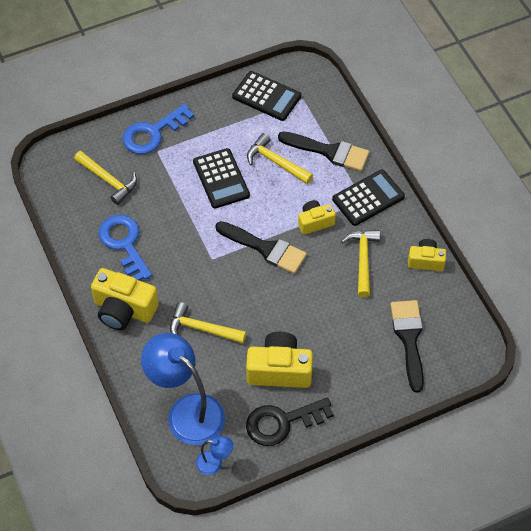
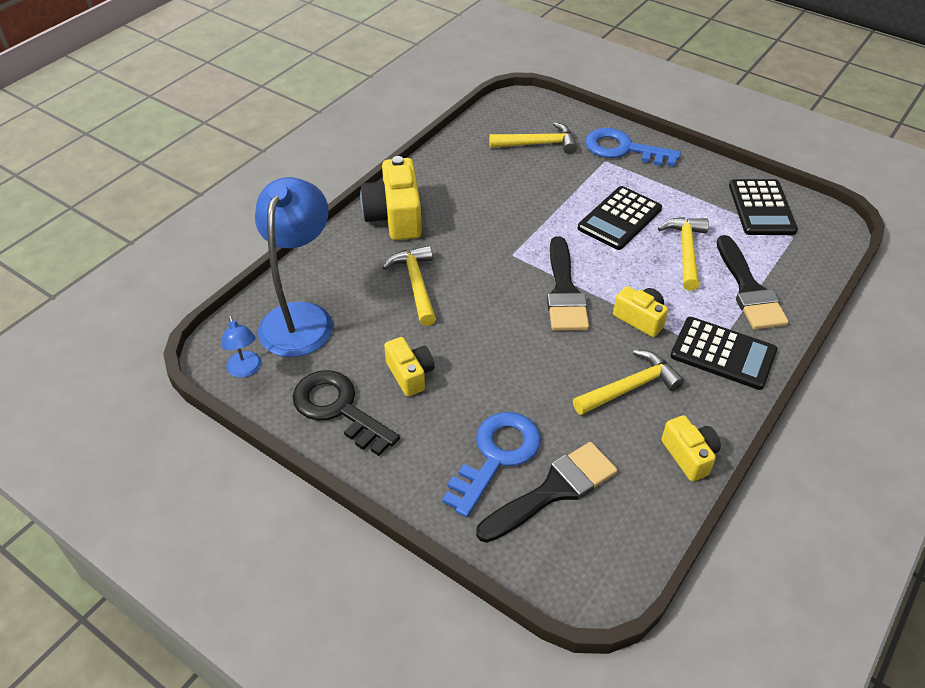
camera: 60 degrees right, 10 degrees down
(108, 180) = (538, 144): yellow hammer -> yellow hammer turned 105 degrees counterclockwise
(124, 244) = (474, 185): blue key -> blue key (496, 456)
(279, 370) = (410, 374): yellow camera -> yellow camera, size x0.59

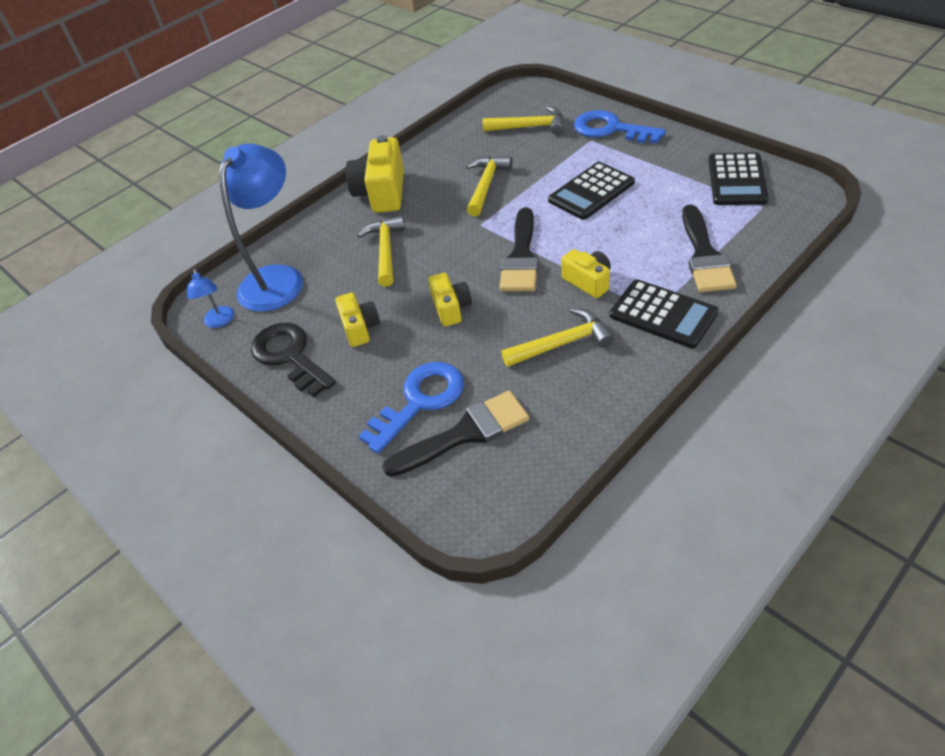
camera: 15 degrees right, 0 degrees up
(686, 251) = (649, 221): yellow hammer -> yellow hammer (486, 185)
(689, 455) = (605, 407): yellow camera -> yellow camera (451, 308)

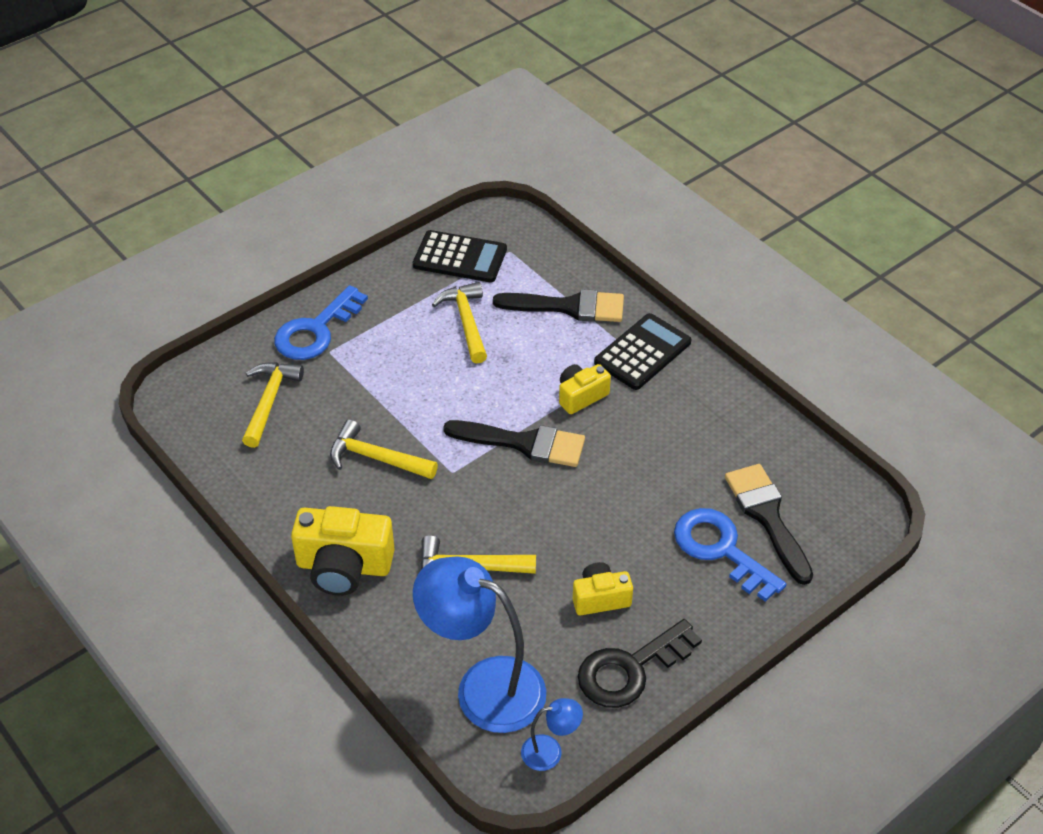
camera: 90 degrees left, 0 degrees up
(451, 308) = (590, 512): yellow camera -> none
(562, 343) = (664, 430): yellow hammer -> yellow hammer (466, 322)
(591, 192) = (431, 368): black calculator -> none

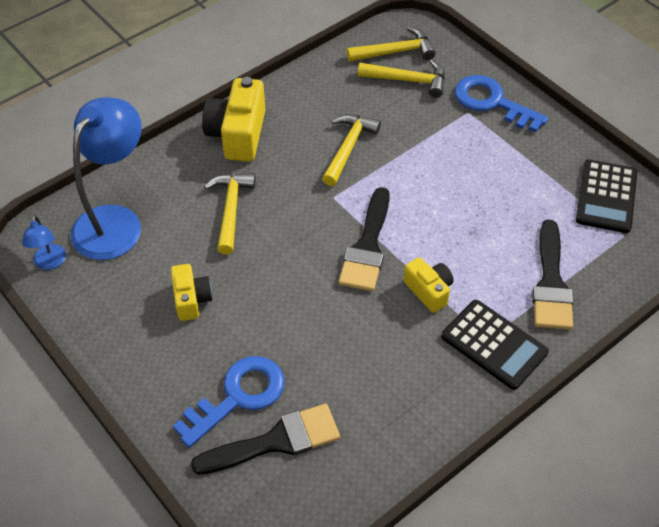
camera: 90 degrees right, 5 degrees up
(466, 322) = (517, 203): yellow hammer -> yellow hammer (395, 52)
(630, 669) = (116, 318): black key -> none

